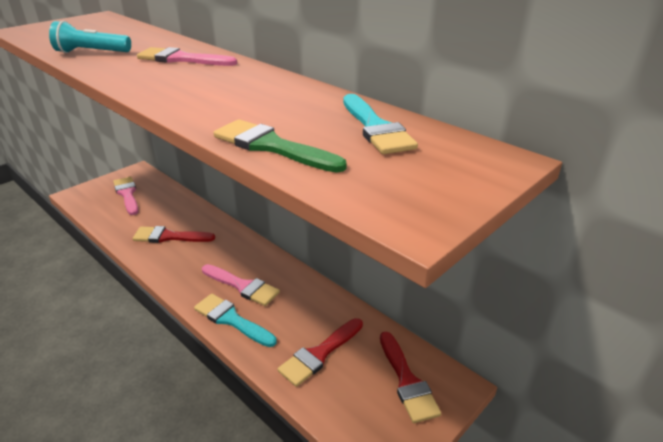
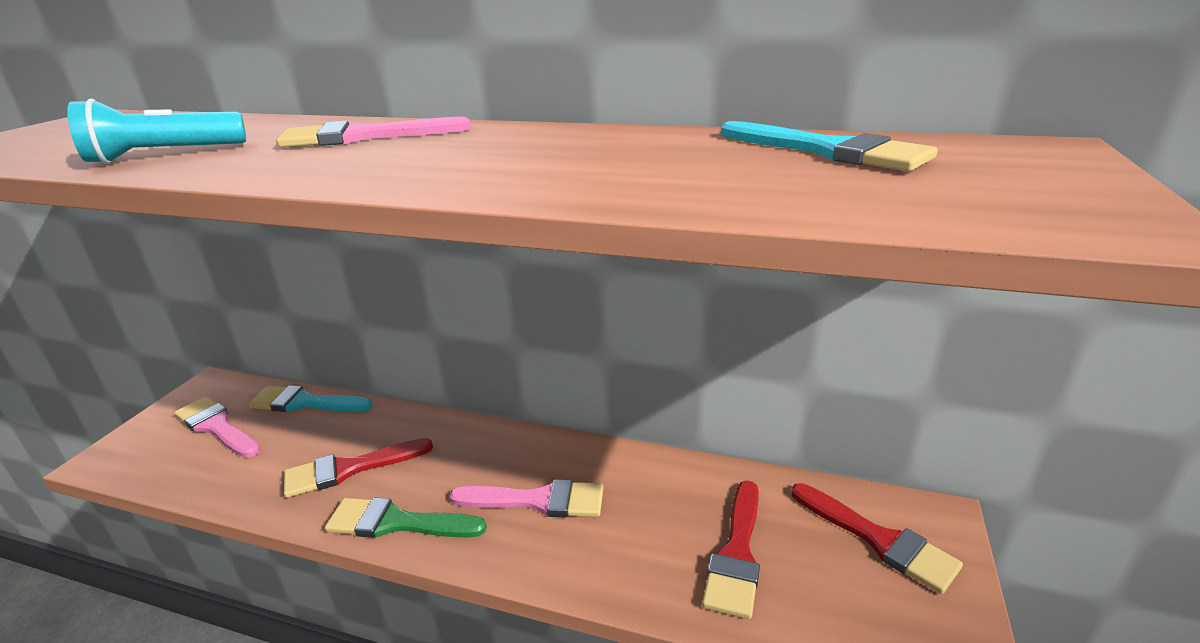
camera: 25 degrees left, 5 degrees down
(231, 319) = (563, 559): turquoise brush -> turquoise brush (304, 403)
(271, 146) = (739, 198): green brush -> green brush (397, 523)

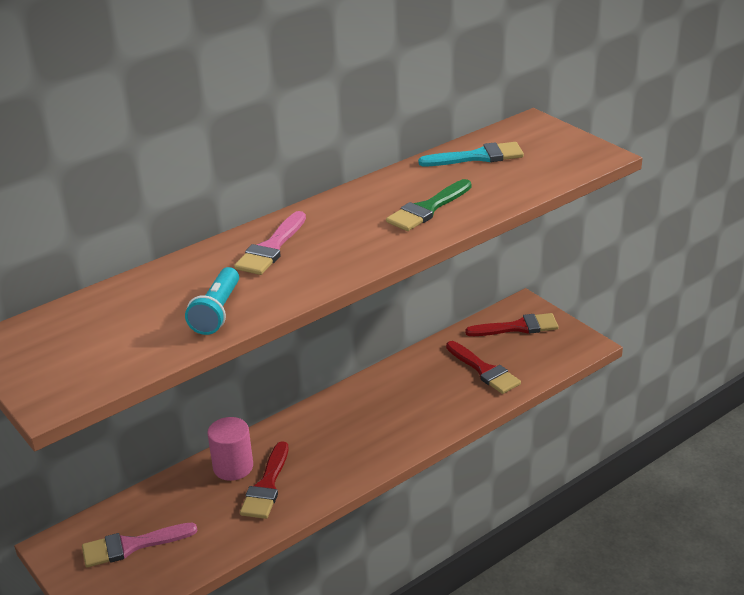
camera: 55 degrees left, 5 degrees up
(304, 403) = (154, 494): turquoise brush -> none
(372, 429) = (233, 467): none -> pink cylinder
(397, 523) = (341, 476): green brush -> green brush (427, 209)
(538, 500) = (381, 418): pink brush -> none

